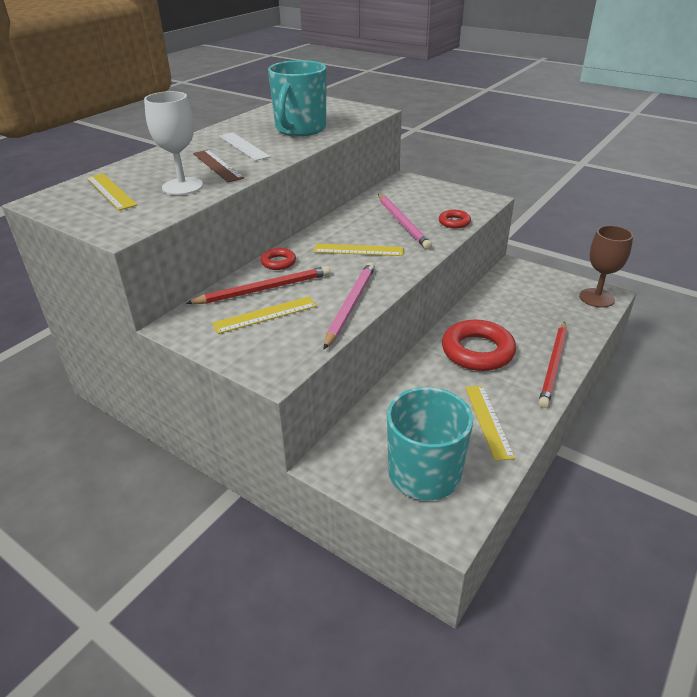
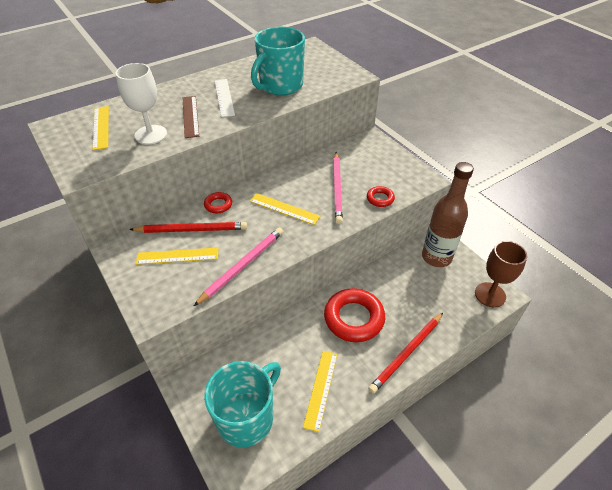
camera: 20 degrees right, 10 degrees up
(523, 281) = (436, 257): none -> brown bottle

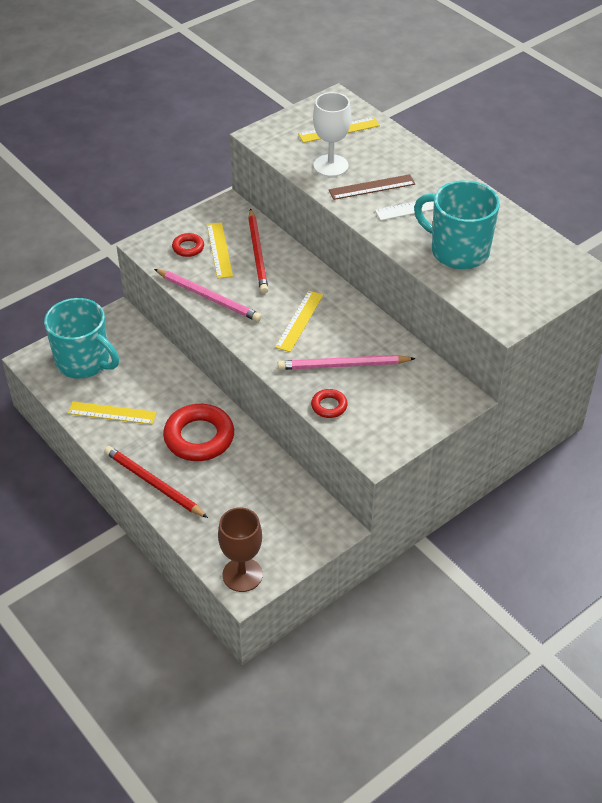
camera: 85 degrees right, 0 degrees up
(218, 205) = (299, 267): red ring -> red ring (188, 247)
(436, 257) = (303, 522): brown bottle -> none

